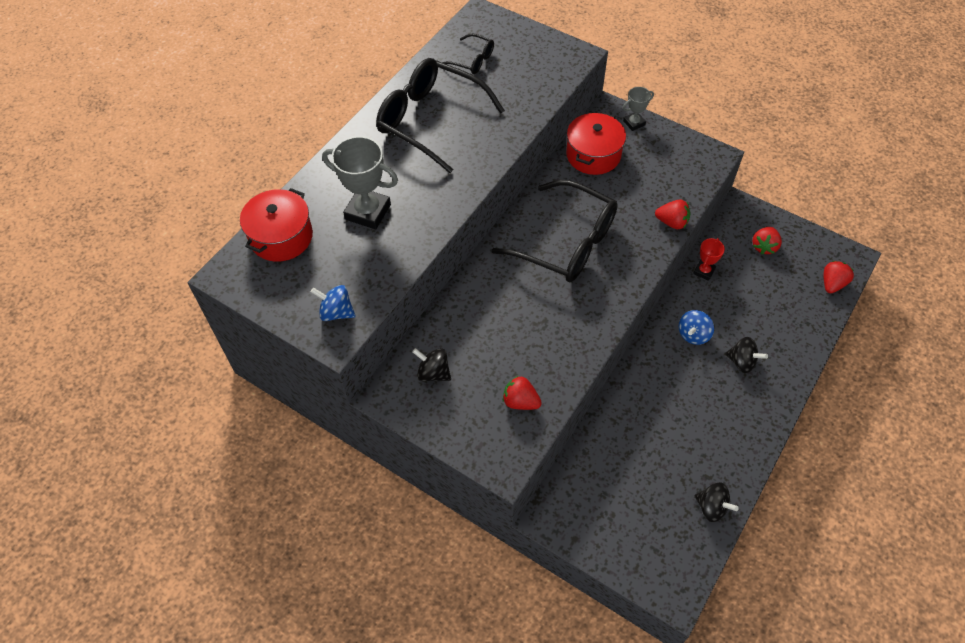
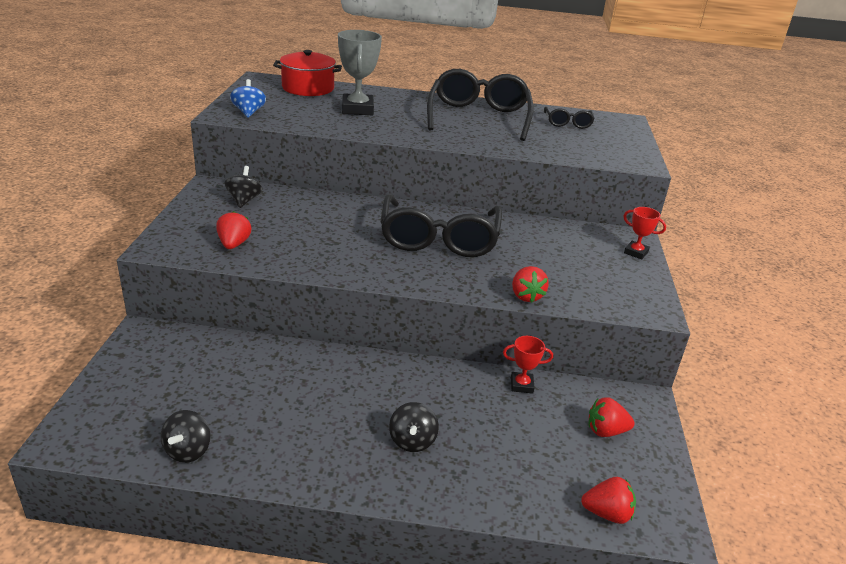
camera: 60 degrees right, 25 degrees down
(593, 155) = (565, 236): red pot -> none
(634, 123) = (636, 252): grey trophy -> red trophy
(693, 334) = (424, 392): blue spinning top -> none

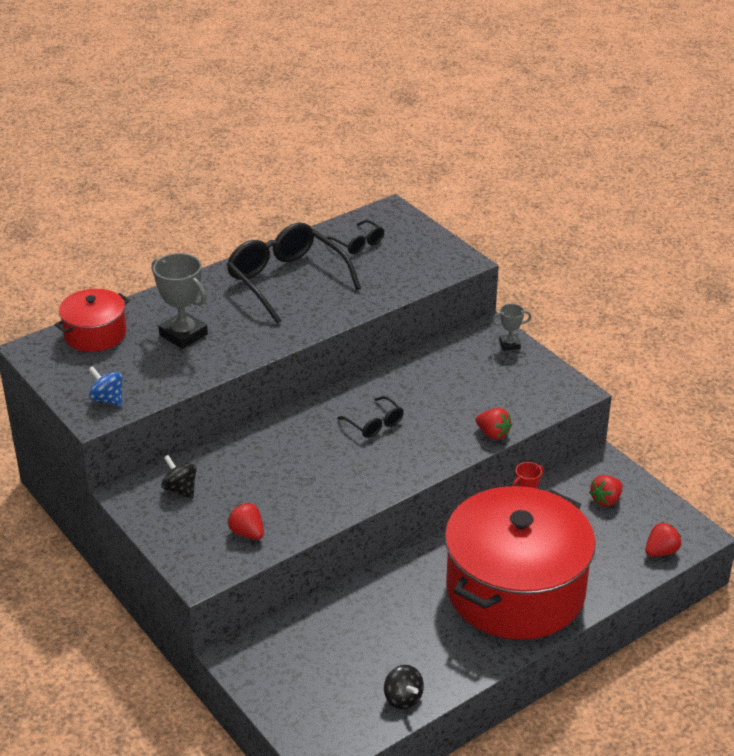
camera: 40 degrees left, 5 degrees up
(412, 441) = (515, 590): black spinning top -> red pot
(439, 239) = (374, 424): black glasses -> black glasses, size x0.47
(636, 252) = (509, 344): red trophy -> grey trophy

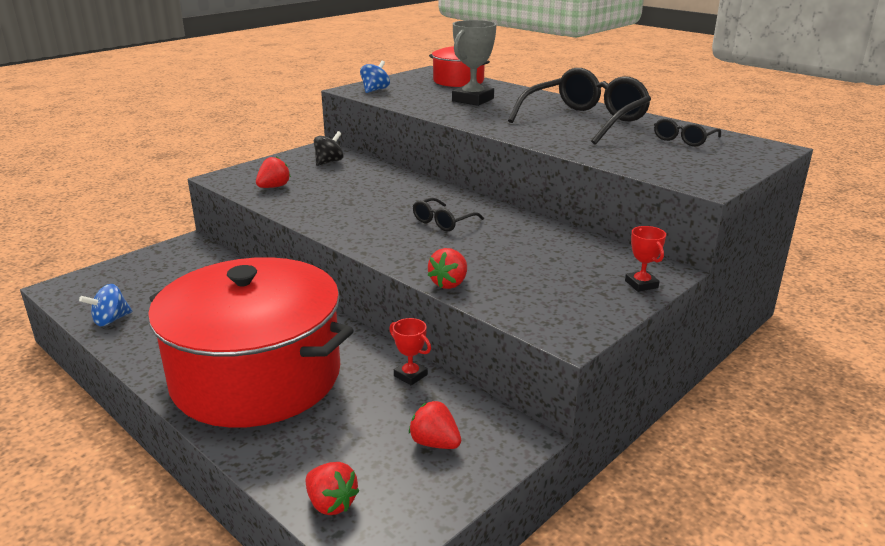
camera: 80 degrees right, 10 degrees down
(403, 698) = (110, 320): black spinning top -> blue spinning top
(509, 344) = (641, 284): grey trophy -> red trophy

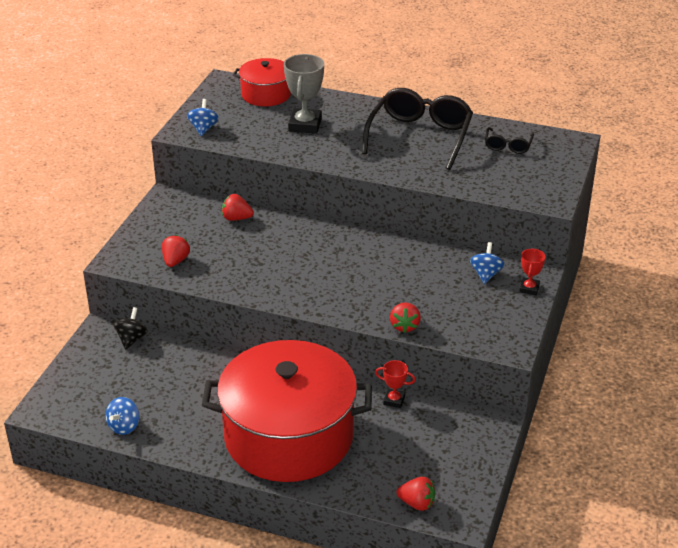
camera: 25 degrees left, 10 degrees up
(329, 162) = (192, 215): black spinning top -> black spinning top (132, 339)
(435, 443) = (447, 444): red strawberry -> red strawberry (236, 218)
(443, 222) = (351, 264): black glasses -> none
(594, 260) = (486, 274): none -> blue spinning top
(641, 284) = (529, 288): red trophy -> red trophy turned 60 degrees clockwise

